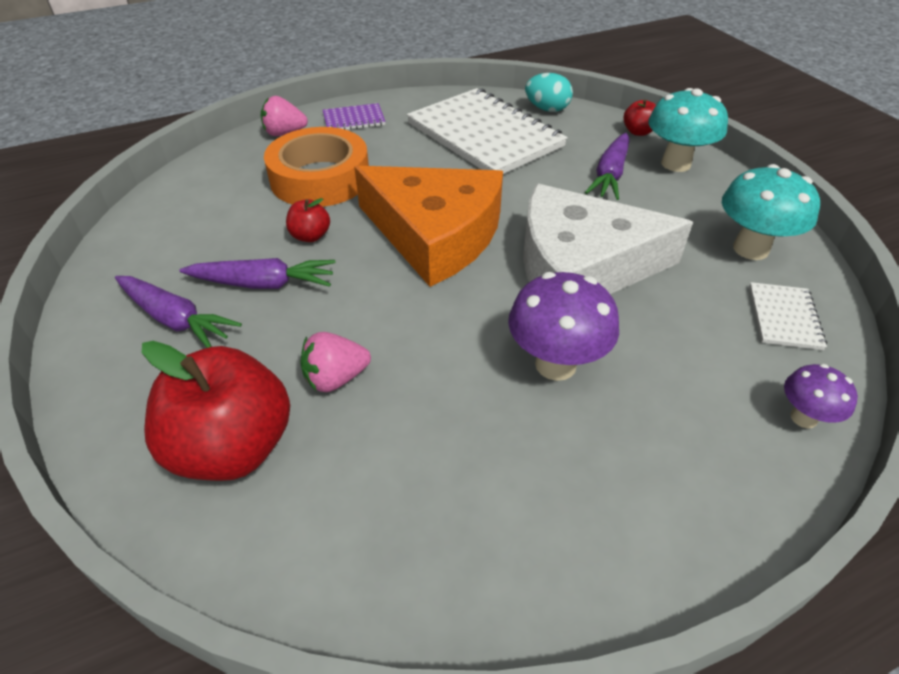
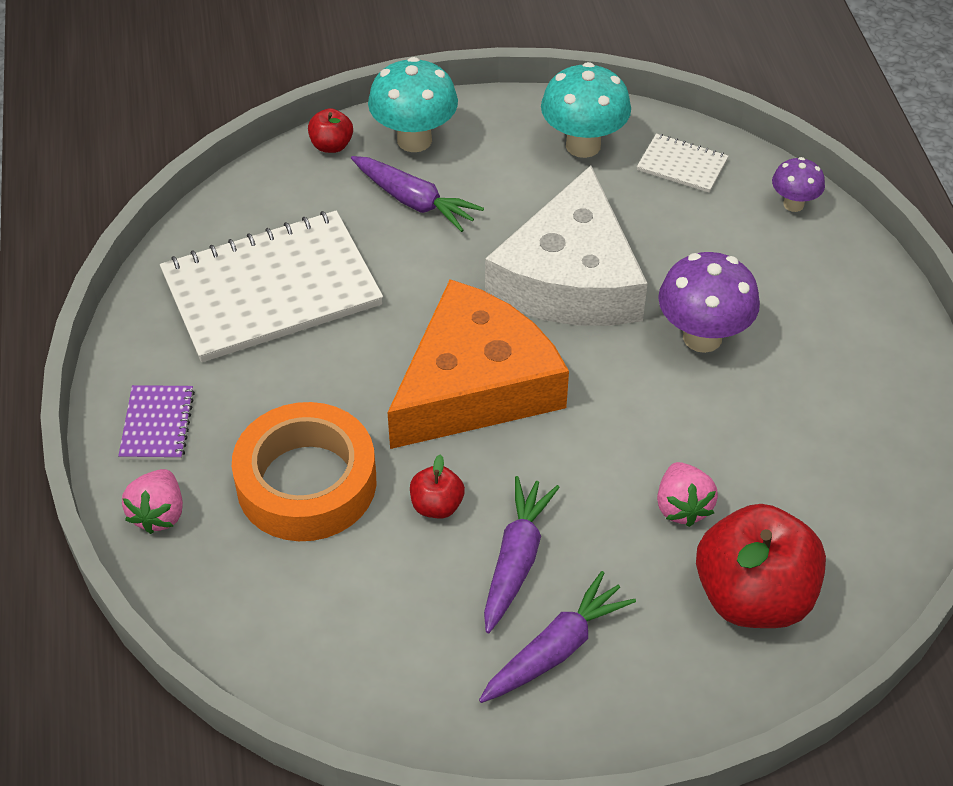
camera: 75 degrees left, 5 degrees up
(547, 109) = (233, 210): turquoise egg -> none

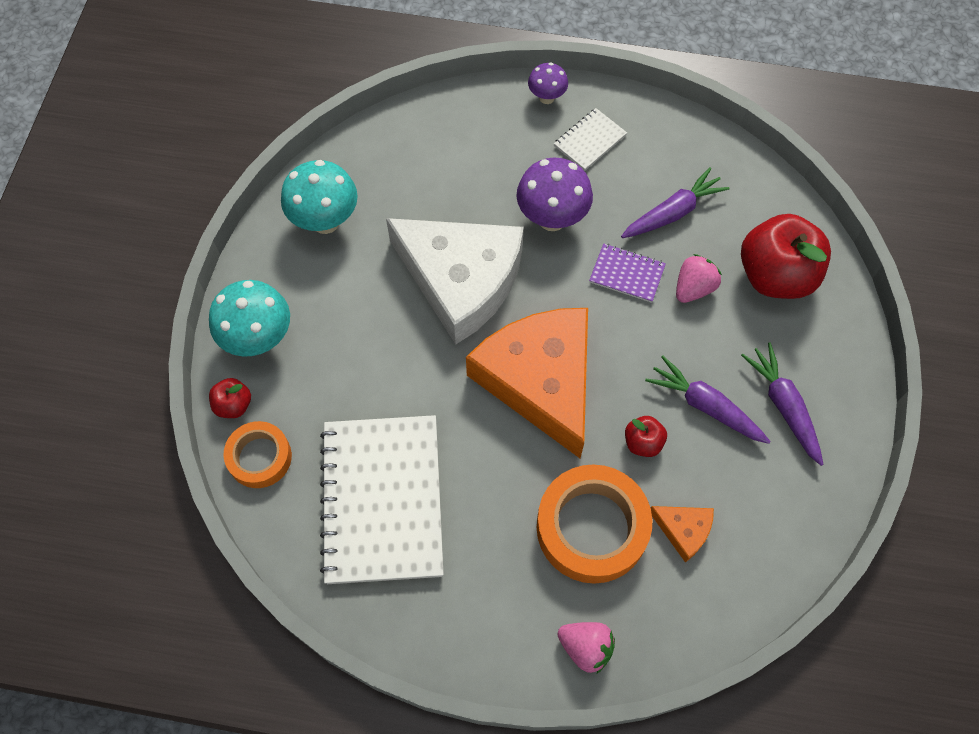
camera: 70 degrees left, 15 degrees up
(157, 424) = (494, 628): purple notebook -> purple notebook (627, 274)
(282, 182) = (259, 457): none -> orange tape
(336, 576) = (683, 530): none -> orange cheese
(414, 201) = (331, 361): purple carrot -> purple carrot (673, 212)
(682, 165) = (378, 164): white notebook -> white notebook (589, 140)
(682, 507) = (693, 288): pink strawberry -> pink strawberry turned 60 degrees counterclockwise
(793, 204) = (450, 112): purple mushroom -> purple mushroom (546, 97)

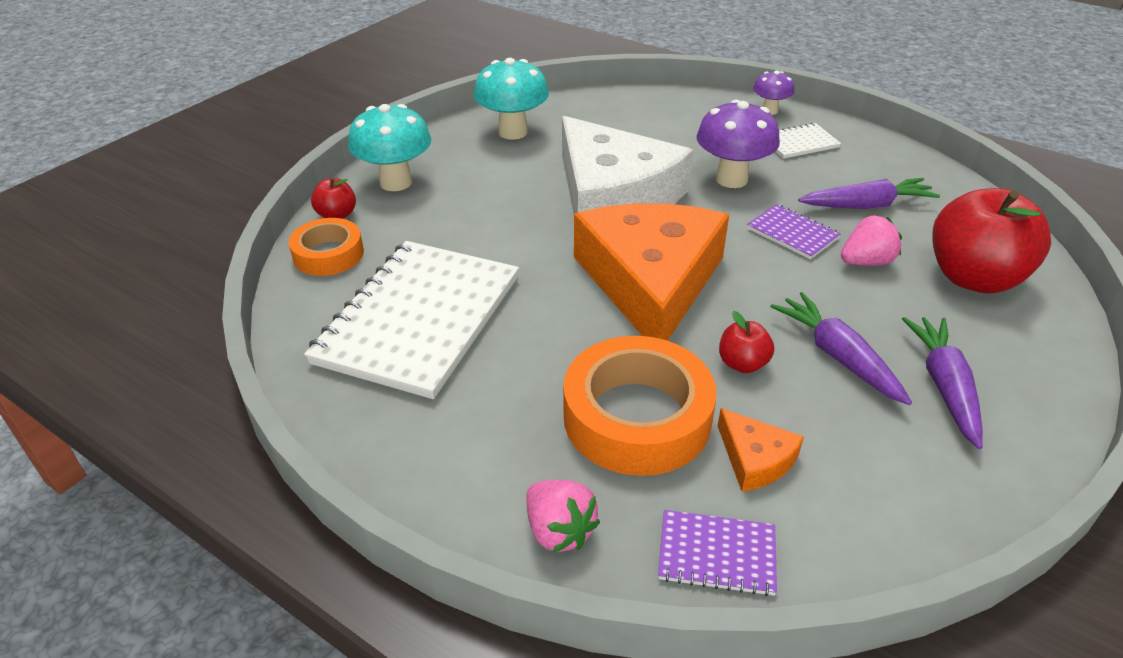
camera: 25 degrees right, 25 degrees down
(689, 620) = (717, 554): none -> purple notebook

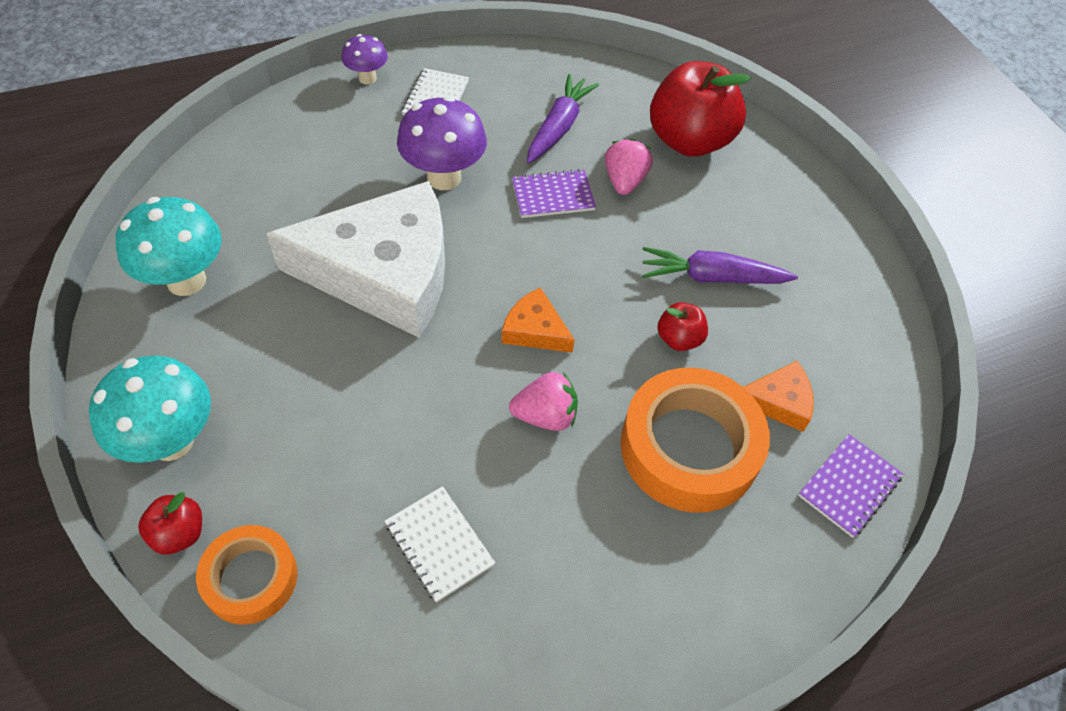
camera: 60 degrees left, 15 degrees up
(418, 319) = (439, 544): white notebook -> white notebook, size x0.44
(559, 531) = (773, 577): pink strawberry -> pink strawberry (545, 416)
(650, 282) = (535, 330): orange cheese -> orange cheese, size x0.41
(944, 386) = (780, 244): purple carrot -> none

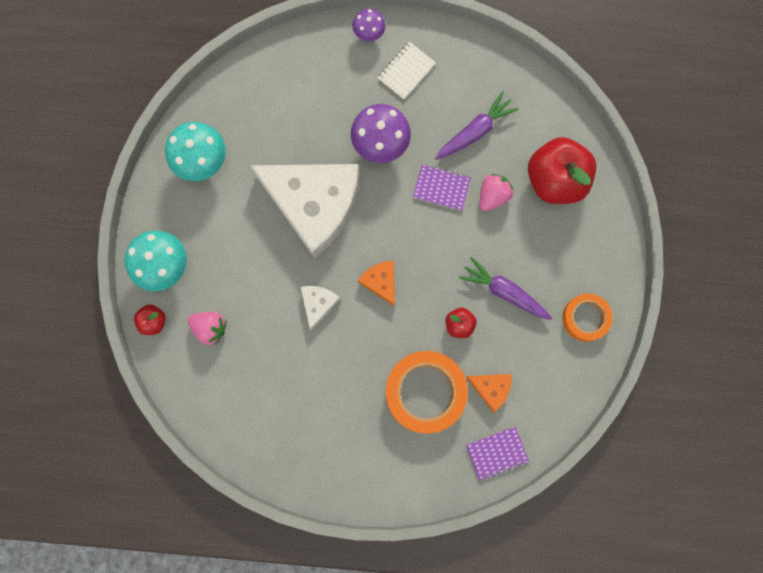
camera: 30 degrees right, 25 degrees up
(250, 578) = (178, 360): orange tape -> orange tape (585, 318)
(439, 544) = (272, 385): white notebook -> none
(456, 395) = (318, 304): none -> white cheese
(545, 416) = (359, 338): pink strawberry -> pink strawberry (210, 328)

